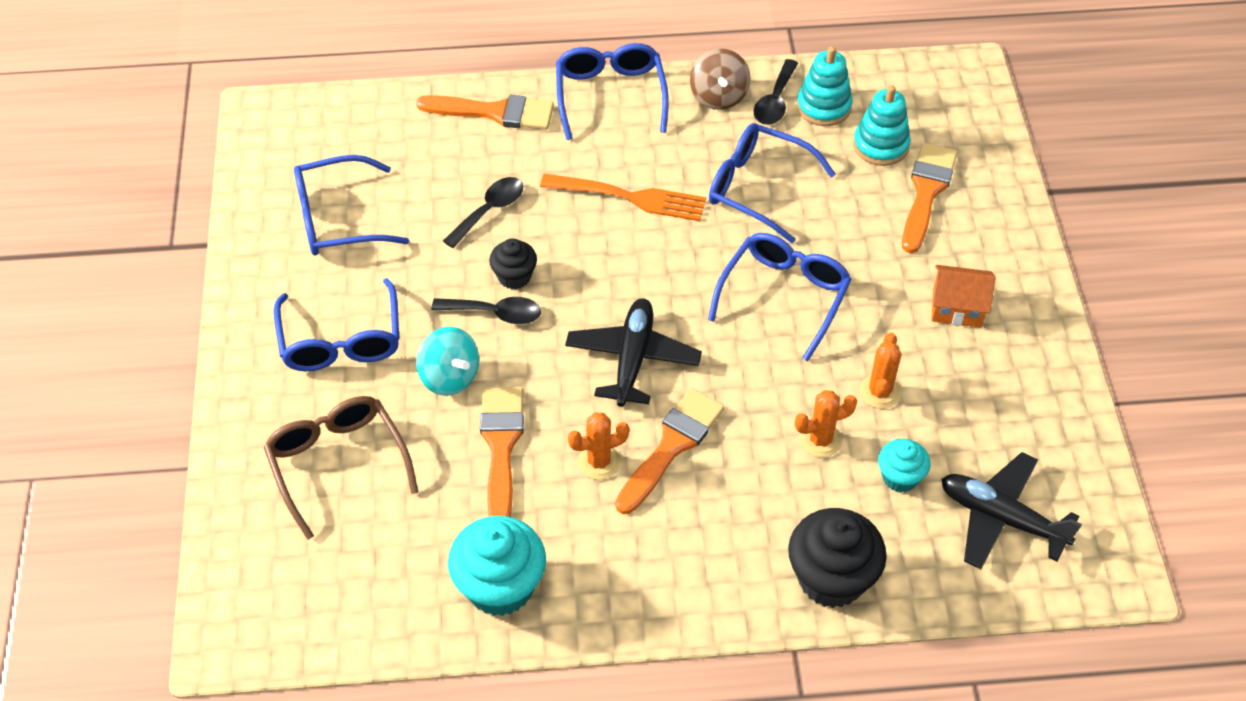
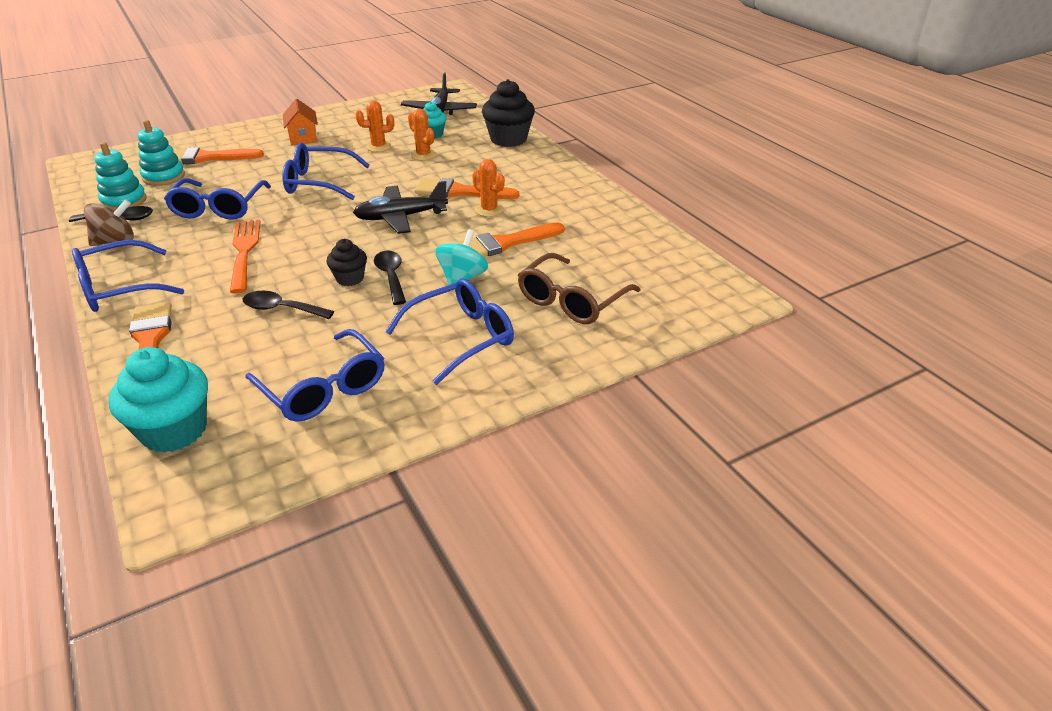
camera: 115 degrees left, 15 degrees down
(500, 586) = (601, 218): turquoise cupcake -> turquoise cupcake (174, 430)

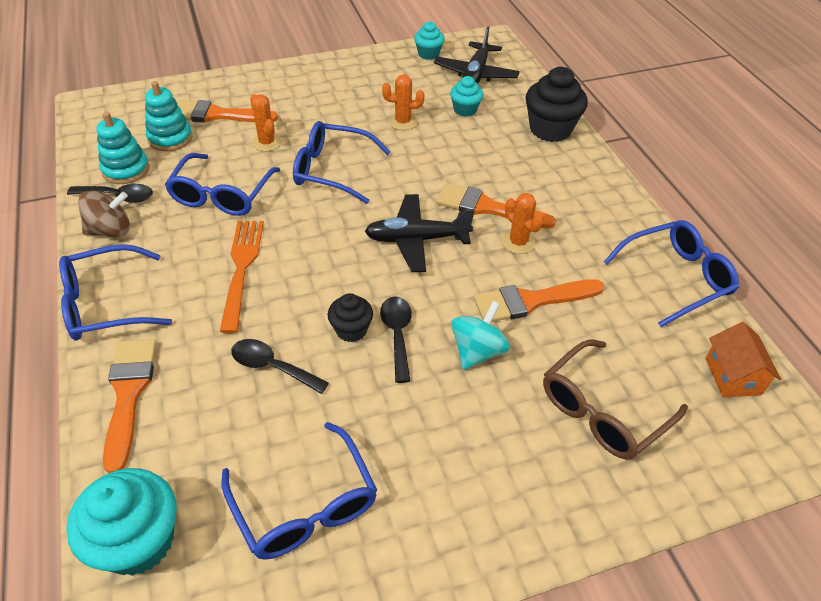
camera: 10 degrees right, 10 degrees up
(303, 137) = (322, 97): orange house -> orange house (732, 376)
(396, 102) = (428, 54): none -> turquoise cupcake
(423, 155) = (451, 142): orange cactus -> orange cactus (267, 143)
(461, 337) = (467, 450): blue glasses -> blue glasses (675, 278)

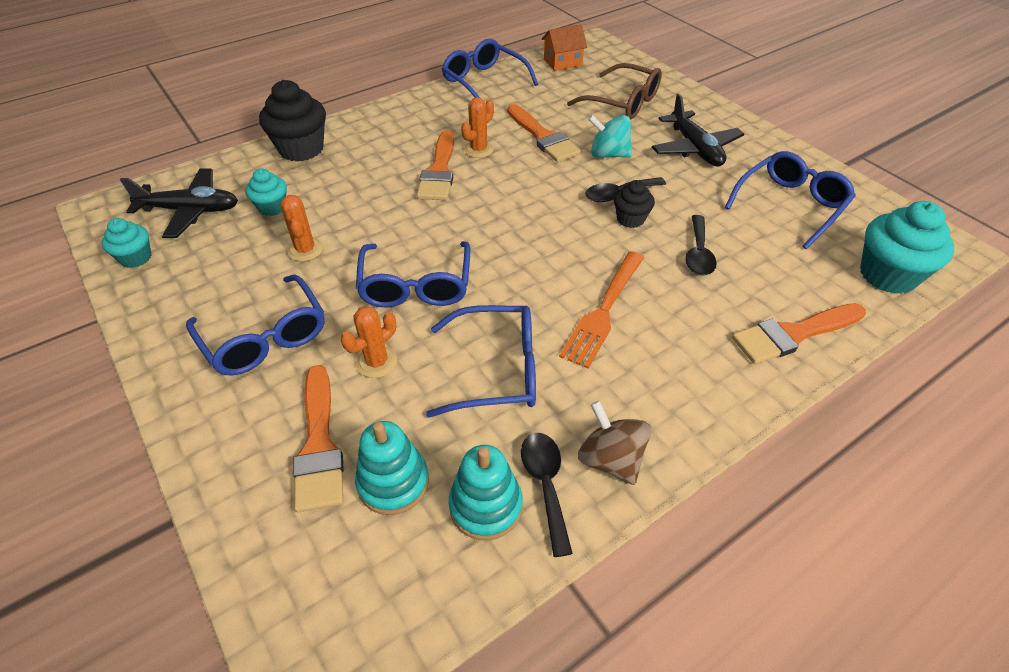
camera: 105 degrees left, 0 degrees up
(106, 304) = (716, 404): blue glasses -> blue glasses (265, 337)
(242, 269) = (604, 310): orange fork -> orange fork turned 45 degrees counterclockwise
(417, 239) = (502, 204): black plane -> black plane (695, 148)

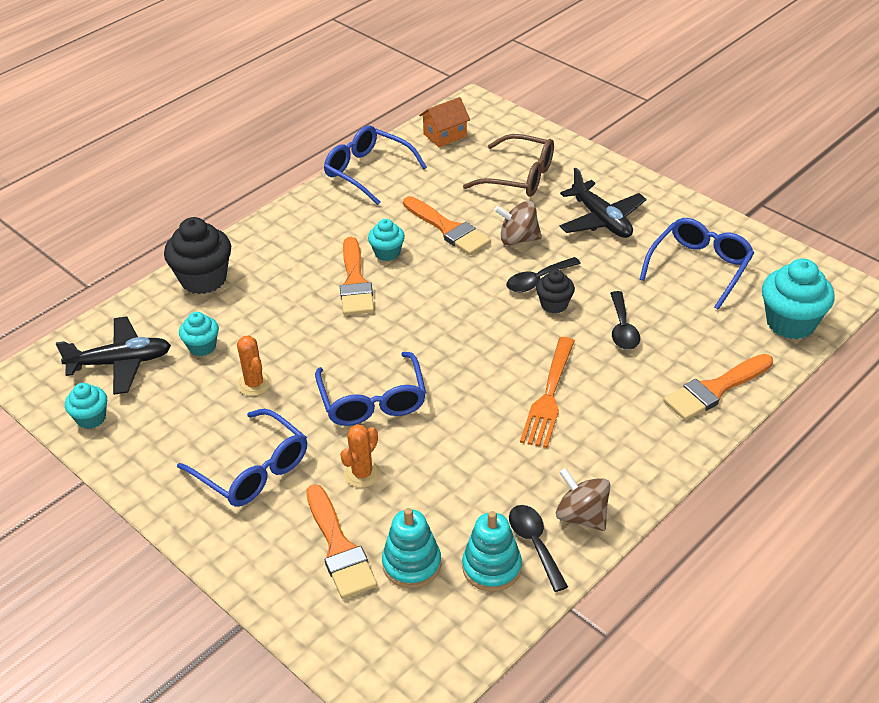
camera: 10 degrees left, 5 degrees down
(478, 150) = (387, 253): orange cactus -> turquoise cupcake
(496, 370) = (469, 462): blue glasses -> none
(608, 154) = (518, 239): turquoise spinning top -> brown spinning top

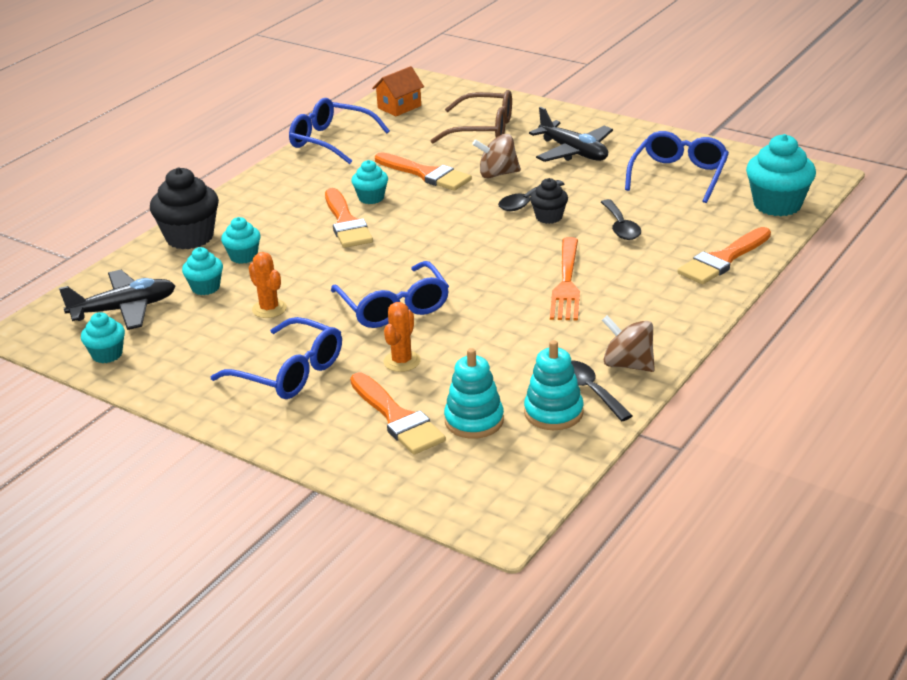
camera: 10 degrees left, 10 degrees down
(247, 312) = (243, 256): none -> turquoise cupcake

